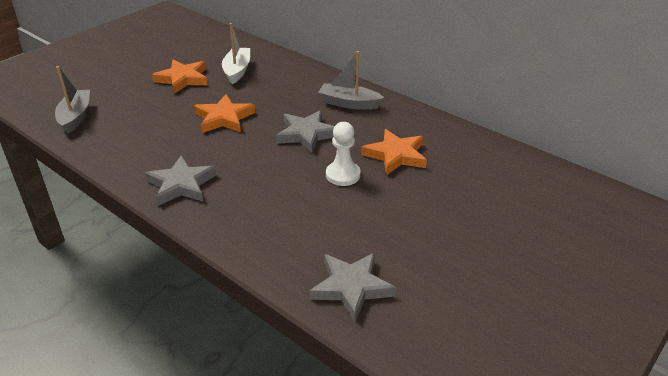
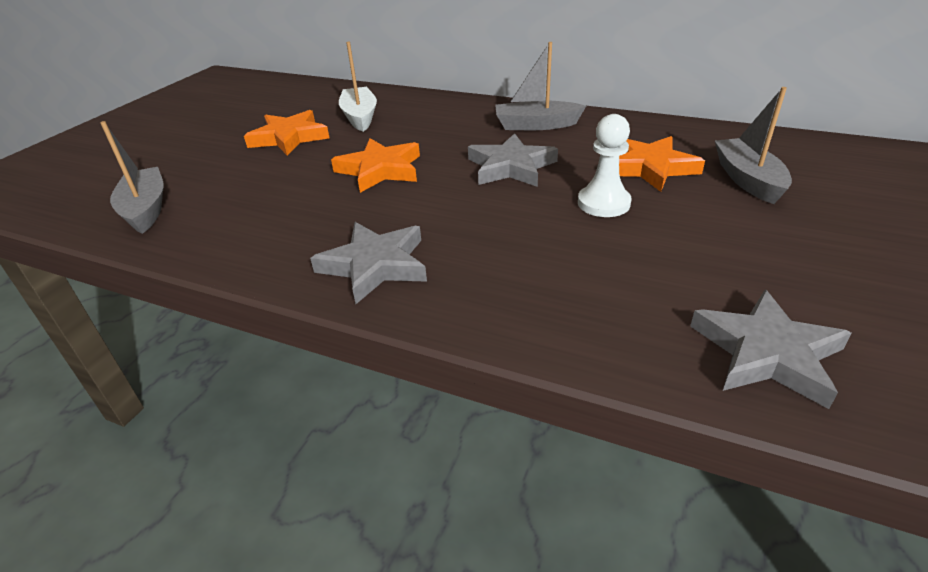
camera: 15 degrees left, 0 degrees up
(451, 179) = (747, 180): none -> grey boat

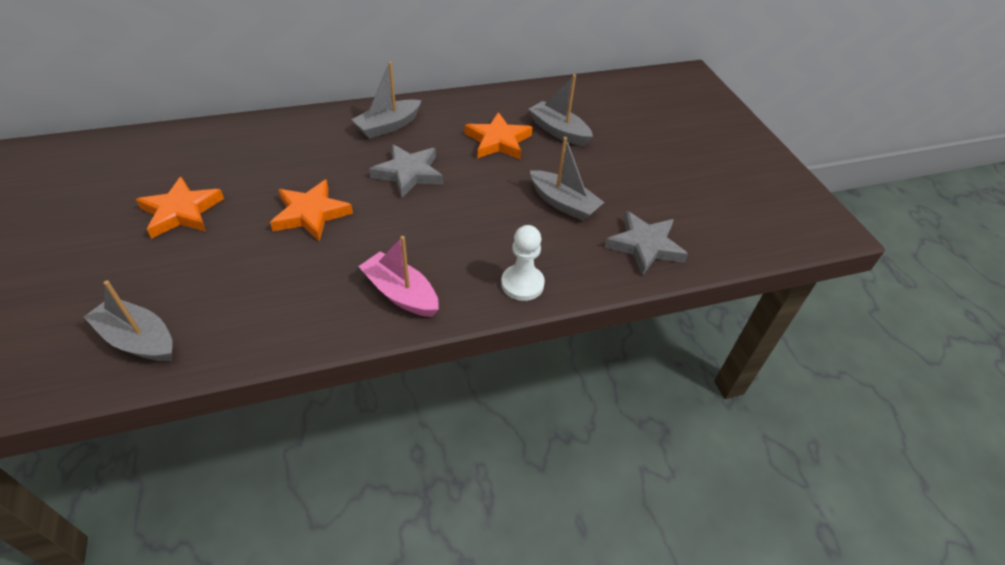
camera: 45 degrees left, 10 degrees up
(360, 117) = (225, 165): white boat -> none
(375, 265) = (401, 293): grey star -> pink boat
(603, 203) = (495, 182): white pawn -> white pawn (522, 284)
(675, 254) = (563, 203): none -> grey boat

